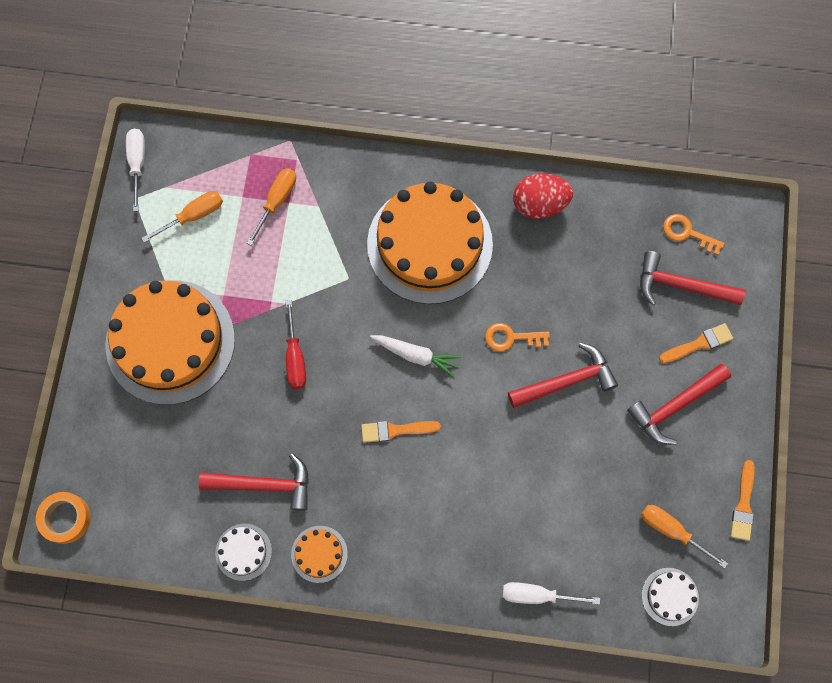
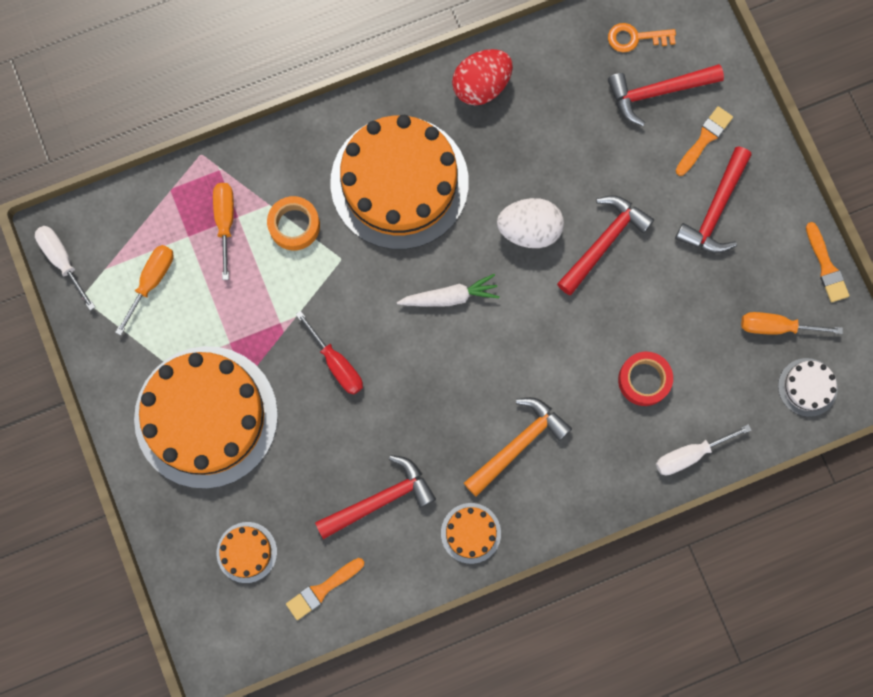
camera: 30 degrees left, 5 degrees up
(66, 518) = (211, 640): orange tape -> orange tape (294, 225)
(135, 465) = (246, 552): none -> orange cake
(243, 552) = (399, 572): white cake -> none
(395, 430) = (473, 378): orange brush -> orange brush (322, 589)
(401, 504) = (518, 444): none -> orange hammer
(511, 338) = (529, 230): orange key -> white egg
(534, 511) = (644, 380): none -> red tape

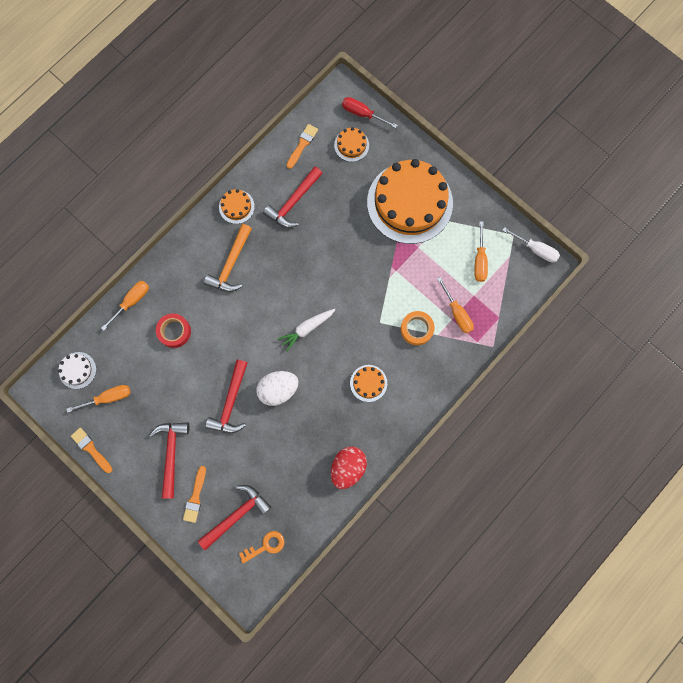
camera: 155 degrees right, 0 degrees up
(336, 363) = (353, 262): red screwdriver -> red screwdriver (363, 114)
(399, 182) = (368, 383): orange cake -> orange cake, size x0.41
(690, 454) = (131, 302): white screwdriver -> orange screwdriver

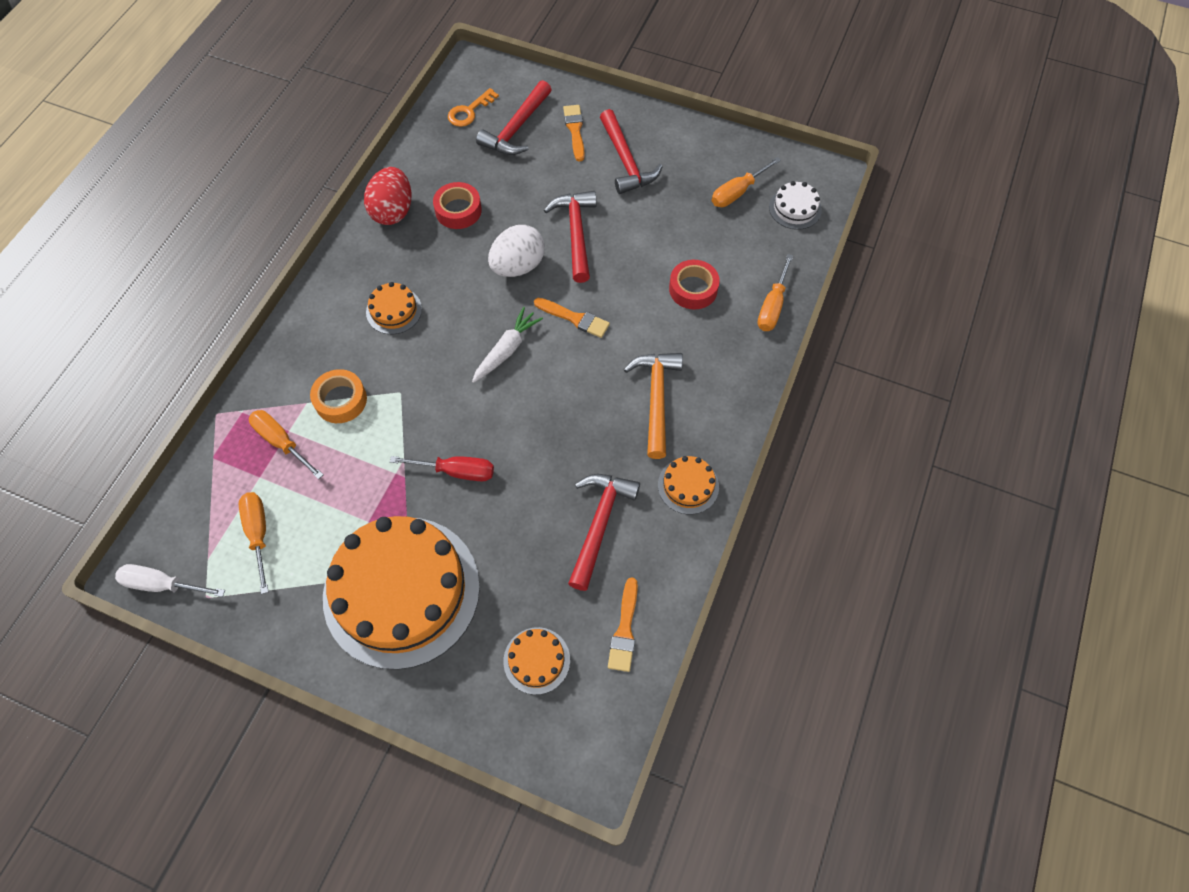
camera: 160 degrees right, 15 degrees down
(91, 449) = (727, 138): orange brush -> orange brush (575, 318)
(303, 451) = (458, 210): none -> red tape
(363, 114) = (536, 731): red screwdriver -> red screwdriver (456, 471)

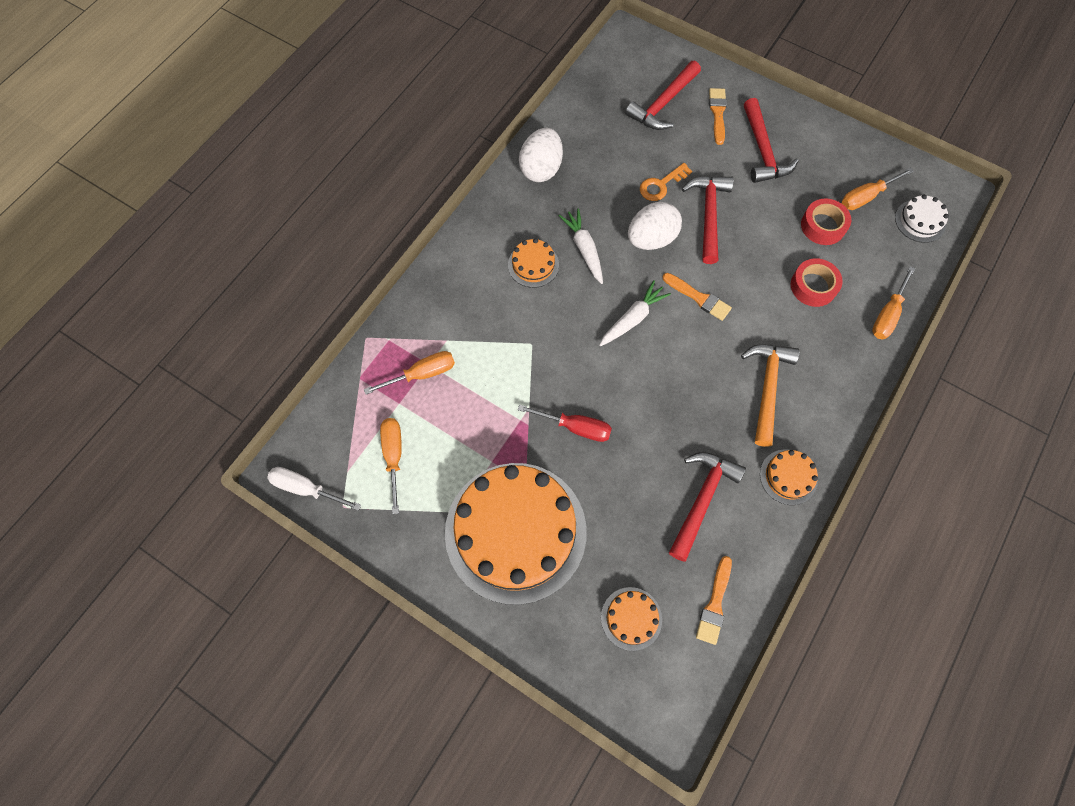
camera: 10 degrees right, 5 degrees up
(282, 442) = (421, 374): orange screwdriver -> orange screwdriver turned 105 degrees clockwise
(341, 400) = (477, 343): orange tape -> none
(393, 211) = (541, 169): red egg -> white egg
(447, 287) = (584, 249): none -> white carrot
(458, 210) = (601, 177): red tape -> red tape (823, 226)
(469, 111) = (620, 81): orange key -> orange key (661, 185)

